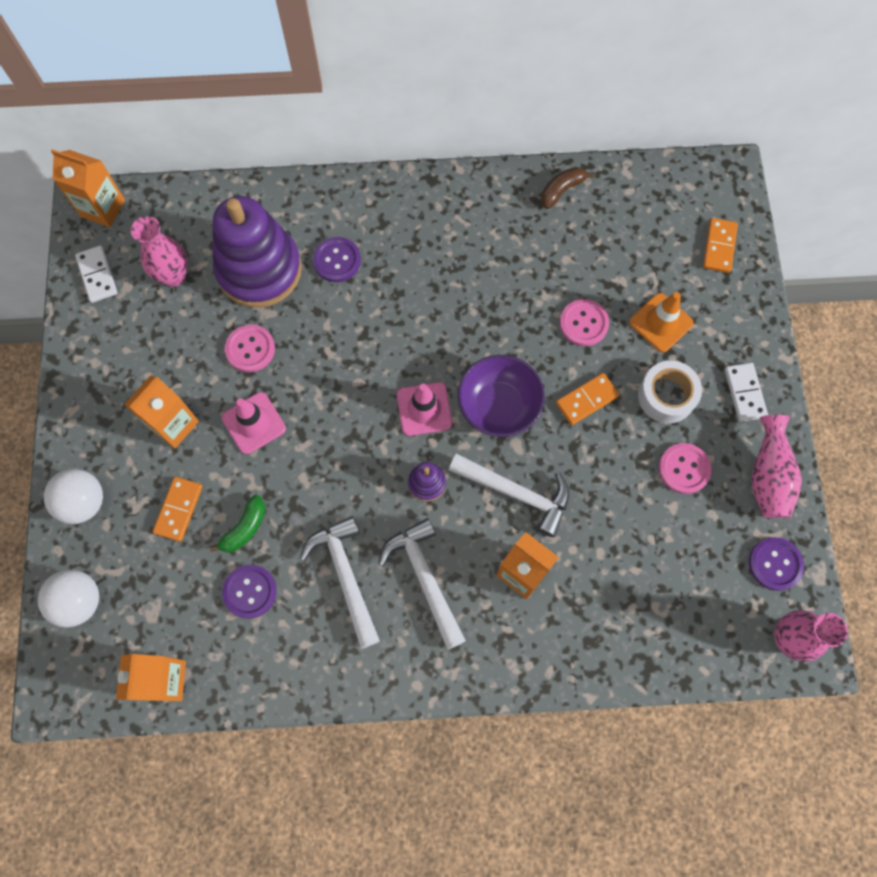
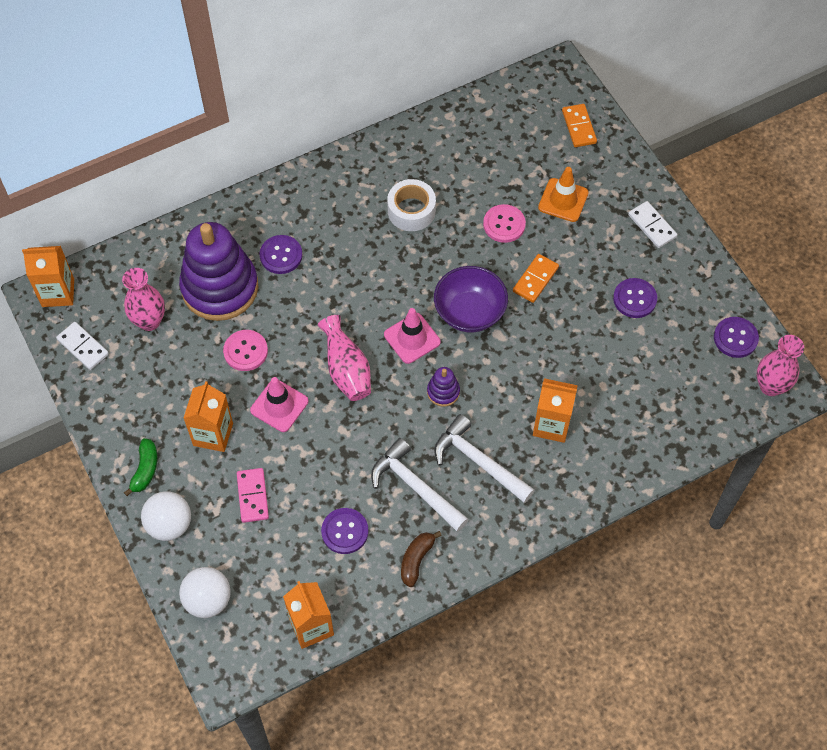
camera: 25 degrees left, 10 degrees down
(179, 509) = (253, 496): orange domino -> pink domino
(245, 528) = (315, 487): green banana -> green banana (145, 470)
(516, 493) = (516, 370): white hammer -> none
(561, 190) = (435, 132): brown banana -> brown banana (416, 560)
(666, 396) = (594, 252): white tape -> white tape (411, 211)
(684, 469) = (634, 299): pink button -> purple button
(767, 476) = (699, 279): pink vase -> pink vase (346, 370)

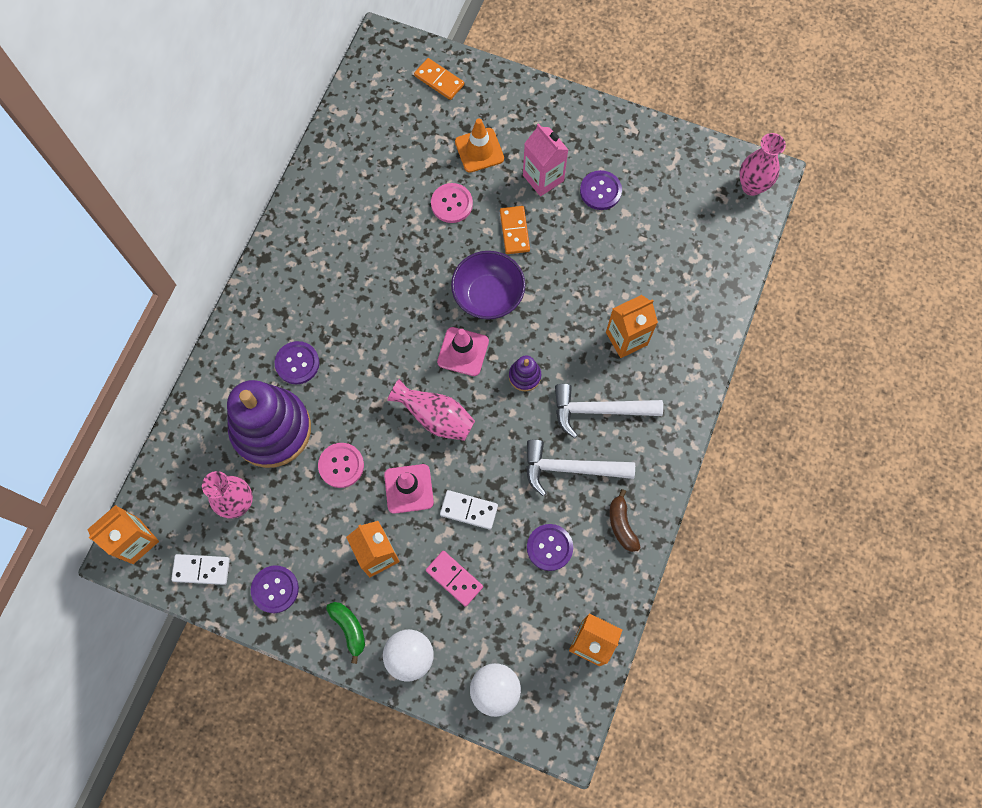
camera: 40 degrees left, 10 degrees up
(411, 211) = (369, 246): white tape -> none
(596, 256) = (543, 178): none -> pink carton
(652, 226) = (563, 122): white domino -> white domino (469, 510)
(735, 338) = (697, 167): purple button -> purple button (275, 589)

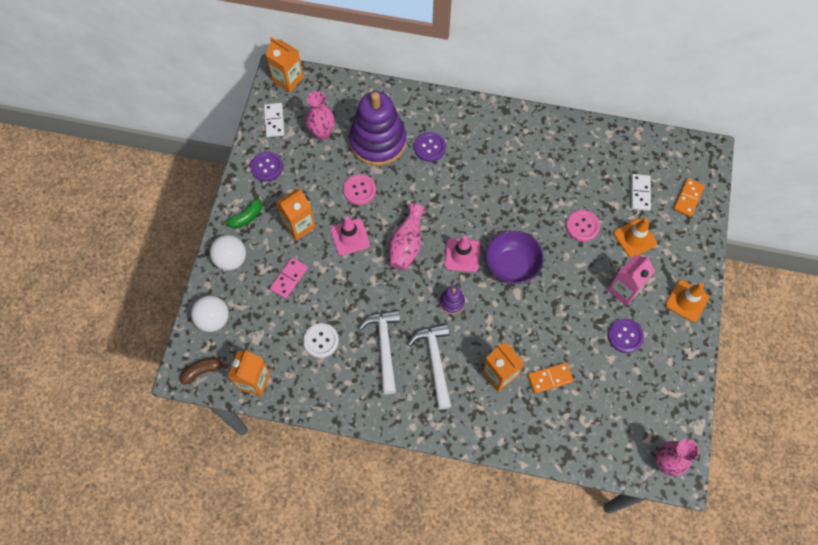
camera: 80 degrees right, 5 degrees down
(469, 510) = (340, 280): white domino -> white domino (640, 193)
(514, 231) = (571, 276): orange domino -> orange domino (550, 378)
(549, 547) = (321, 341): purple button -> white button
(568, 116) = (687, 301): none -> orange traffic cone
(621, 525) = (346, 391): brown banana -> brown banana (202, 371)

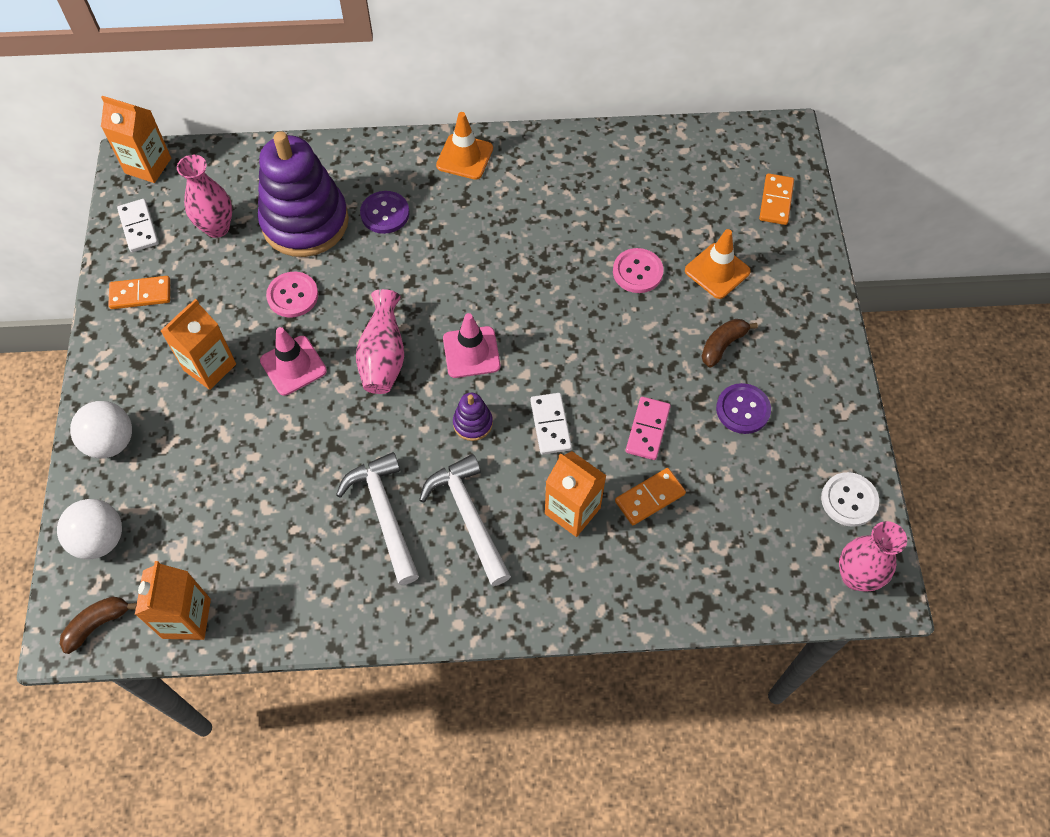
camera: 15 degrees left, 5 degrees down
(246, 217) = (122, 374): green banana -> none
(267, 167) = (140, 294): purple button -> orange domino
(289, 279) = (211, 449): pink domino -> pink domino (648, 430)
(321, 341) = (282, 529): white button -> white button (849, 500)
(511, 265) = (549, 349): purple bowl -> none
(624, 290) = (722, 345): pink carton -> brown banana
(640, 193) = (707, 209): white domino -> white domino (550, 425)
(687, 301) = (816, 339): orange traffic cone -> orange traffic cone (464, 157)

